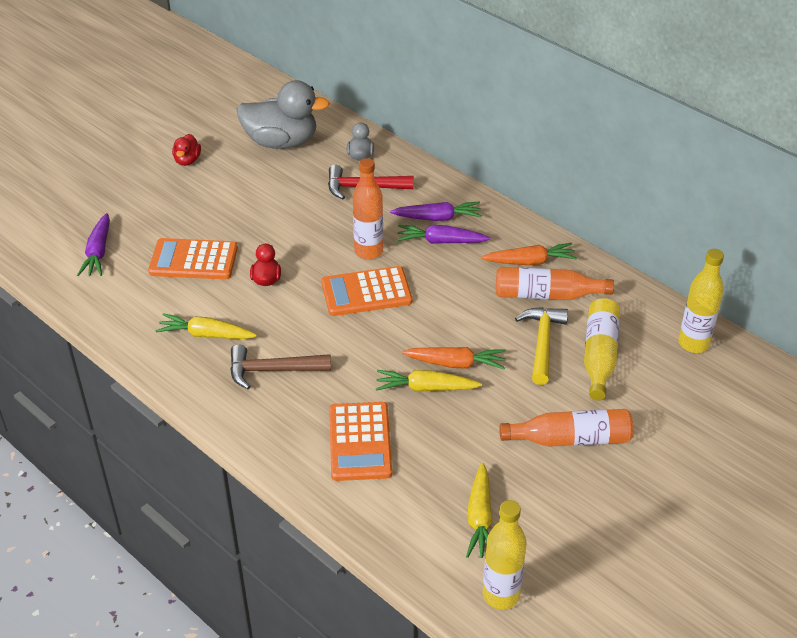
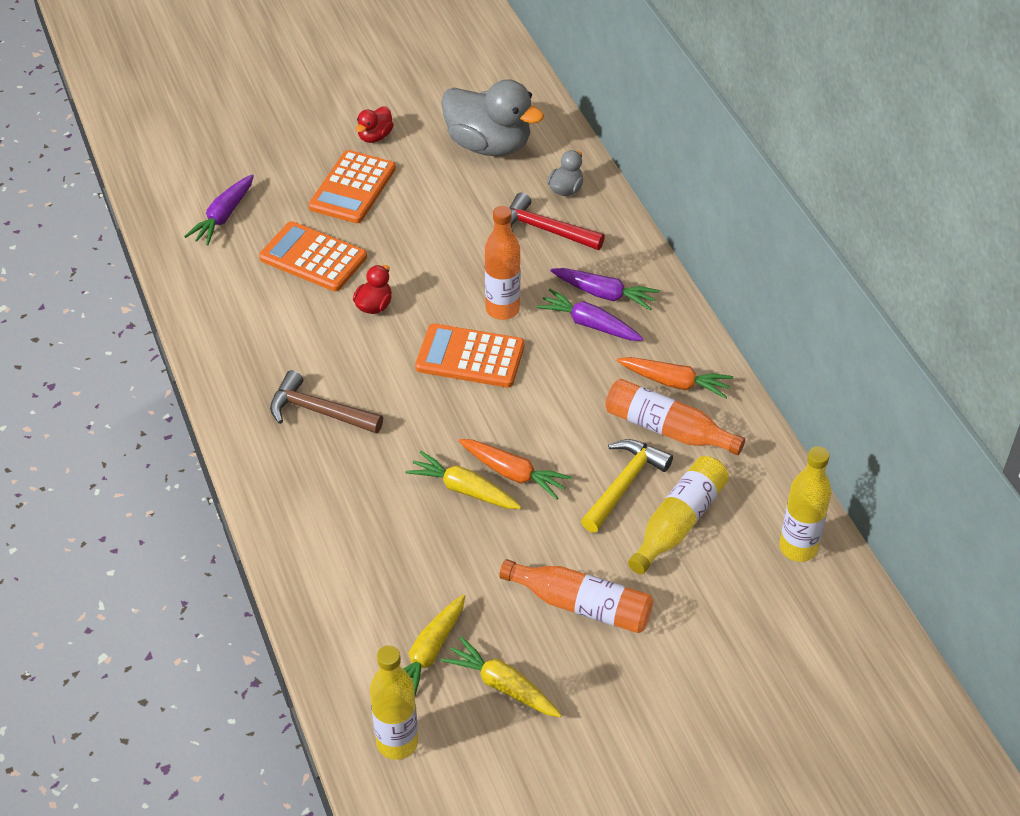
camera: 25 degrees right, 5 degrees up
(206, 335) = (276, 347): yellow carrot -> yellow carrot (502, 685)
(360, 442) = (359, 523): orange calculator -> orange calculator (352, 188)

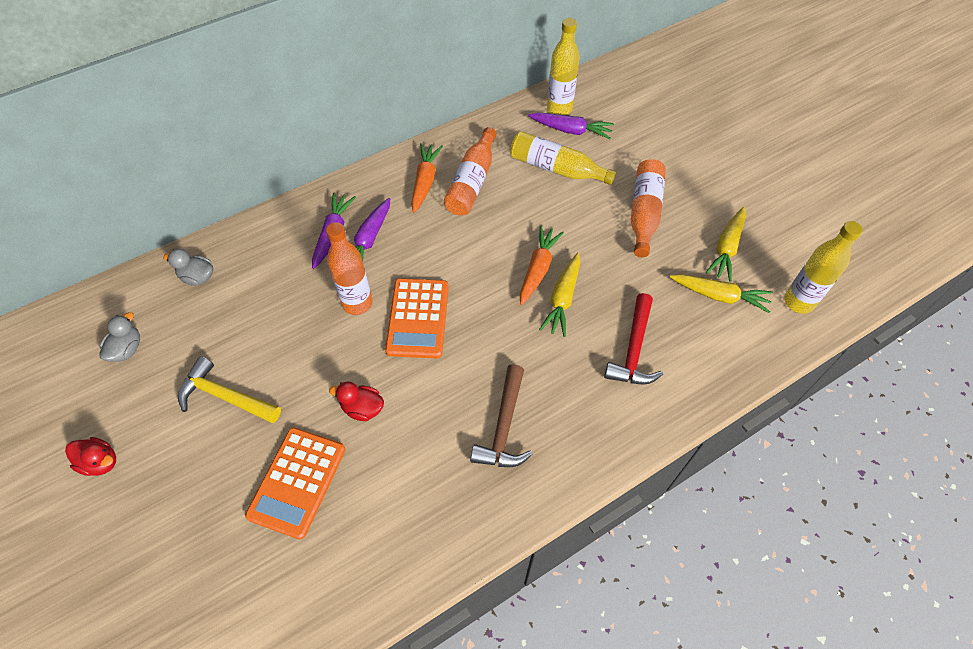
camera: 100 degrees left, 10 degrees up
(223, 216) = (231, 601): purple carrot -> purple carrot (571, 130)
(352, 188) = (186, 467): orange calculator -> none
(489, 145) = (127, 349): grey duck -> grey duck, size x0.46
(545, 230) = (253, 285): red hammer -> red hammer (633, 349)
(624, 484) = (530, 201): yellow hammer -> yellow hammer (225, 396)

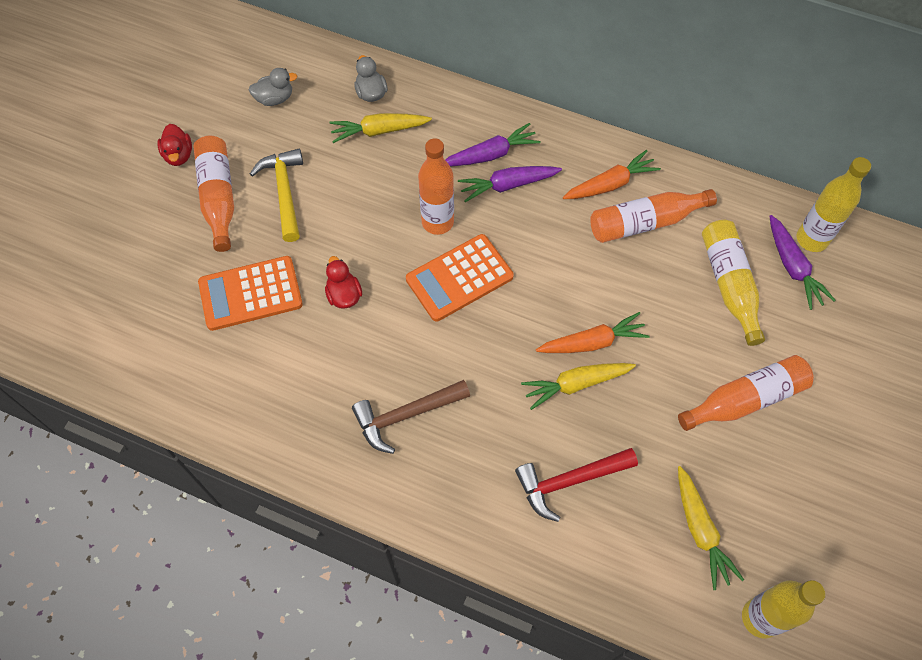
camera: 55 degrees right, 5 degrees up
(178, 453) = (219, 197): none -> orange bottle
(726, 248) = (770, 507): yellow carrot -> yellow carrot (379, 131)

